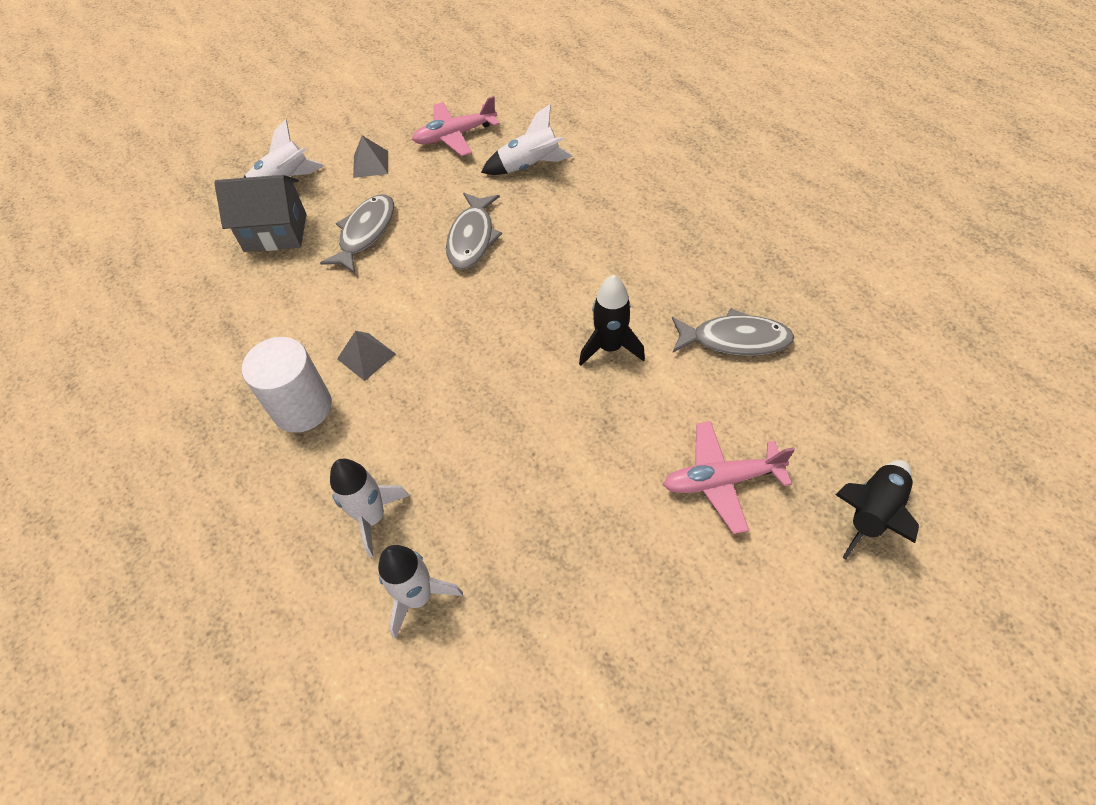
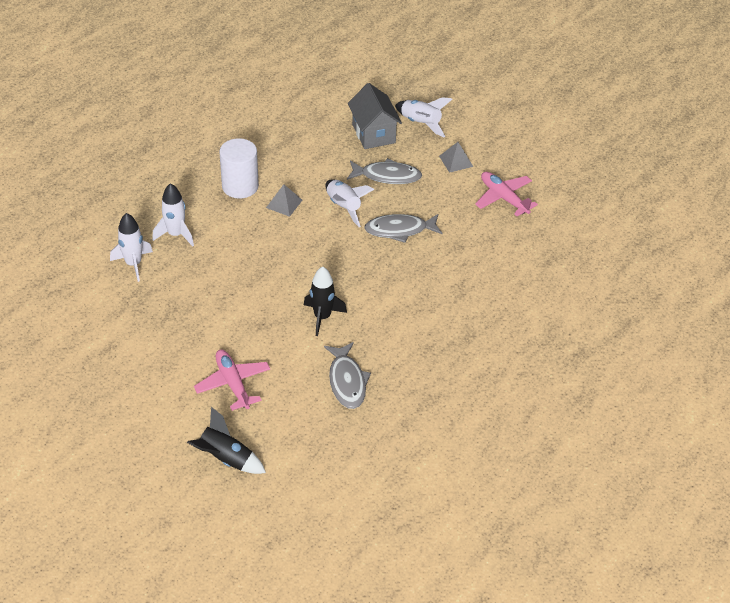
camera: 70 degrees right, 10 degrees down
(529, 166) = (485, 246): white rocket -> white rocket (344, 207)

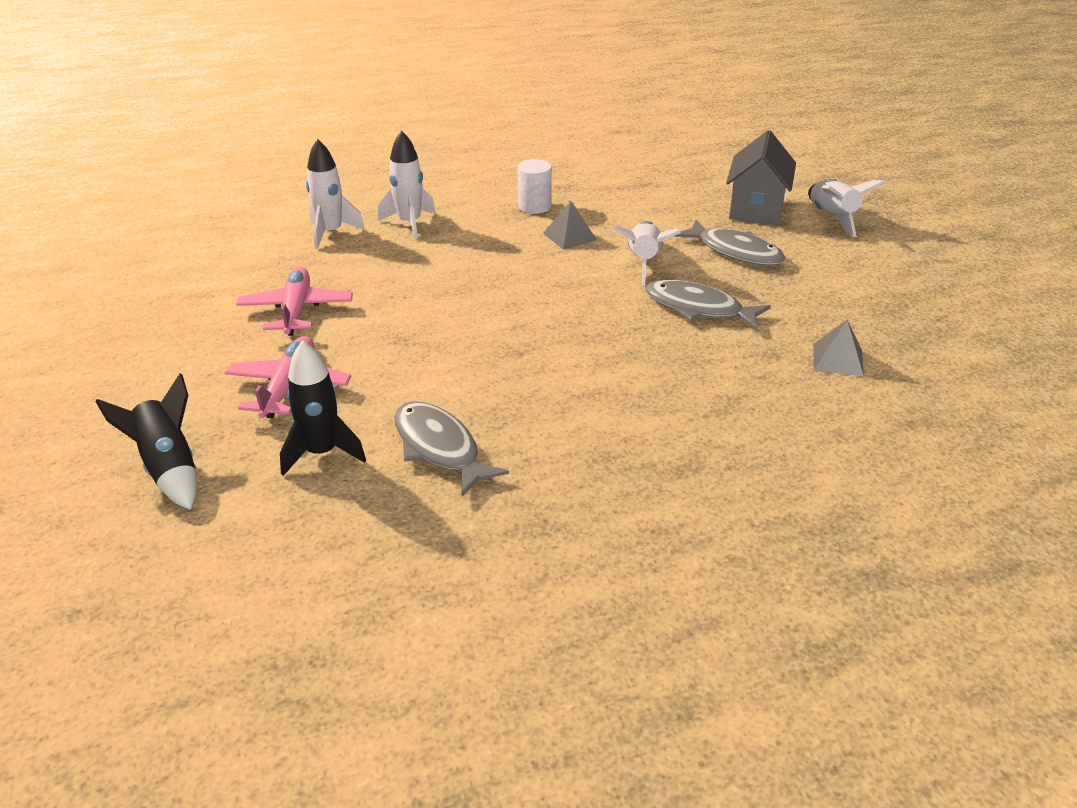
camera: 35 degrees right, 10 degrees down
(240, 186) = (534, 206): white cylinder -> white cylinder, size x0.65
(322, 317) = (490, 361): black rocket -> black rocket (322, 453)
(347, 381) = (439, 448): grey fish -> grey fish turned 120 degrees clockwise
(456, 161) = (851, 265): grey pyramid -> grey pyramid (837, 359)
(503, 198) = (894, 324): pink plane -> pink plane (296, 310)

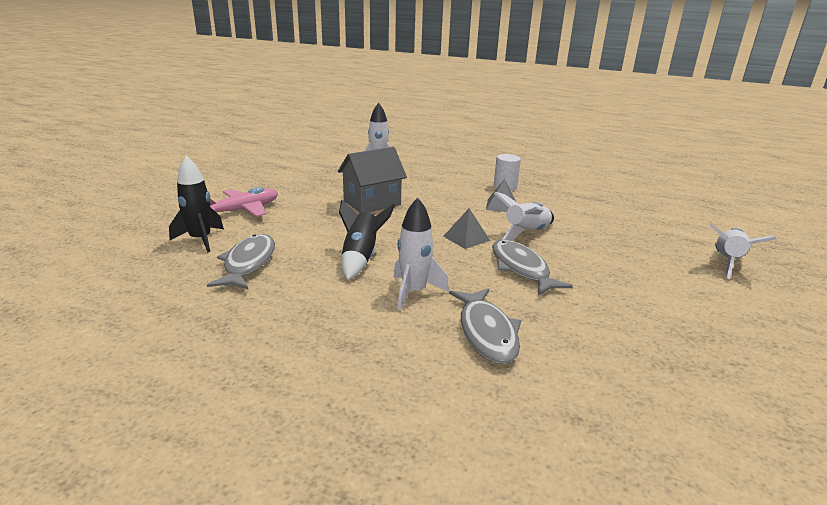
camera: 40 degrees right, 10 degrees down
(169, 468) = (142, 217): black rocket -> black rocket (361, 257)
(296, 310) = (305, 185): pink plane -> none
(409, 223) = (422, 172): white rocket -> white rocket (414, 292)
(735, 251) = (605, 251): grey fish -> grey fish (486, 332)
(756, 209) = (664, 236): grey house -> grey house (372, 203)
(837, 359) = (580, 343): grey pyramid -> grey pyramid (466, 238)

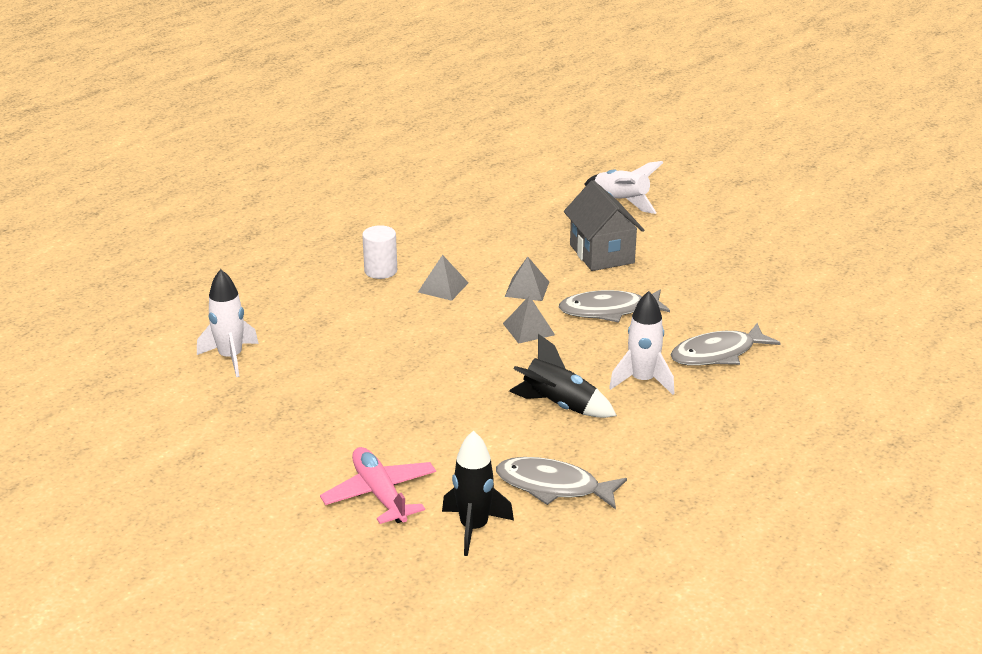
camera: 75 degrees left, 5 degrees up
(372, 203) = (396, 381): grey house -> grey house (602, 254)
(486, 332) = (718, 354): grey fish -> grey fish turned 150 degrees clockwise
(526, 233) = (527, 289): white rocket -> grey pyramid

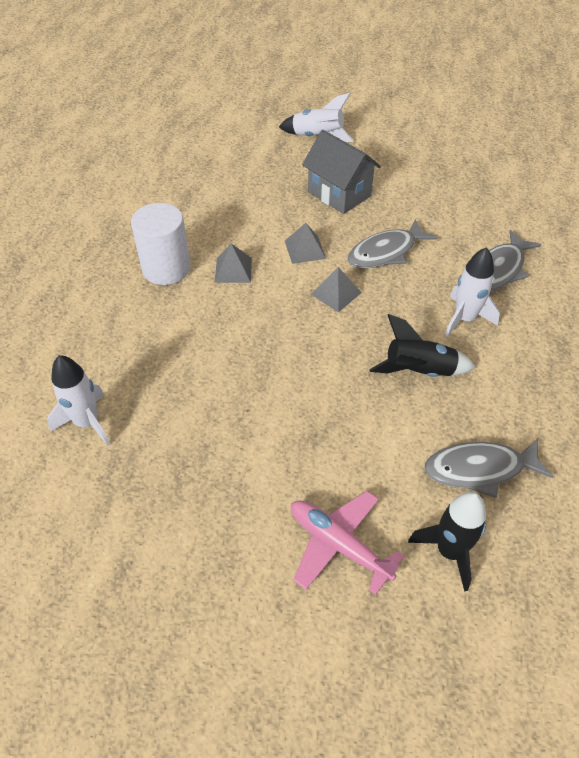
camera: 25 degrees left, 20 degrees up
(380, 271) = (166, 268): white cylinder -> white cylinder, size x1.54

